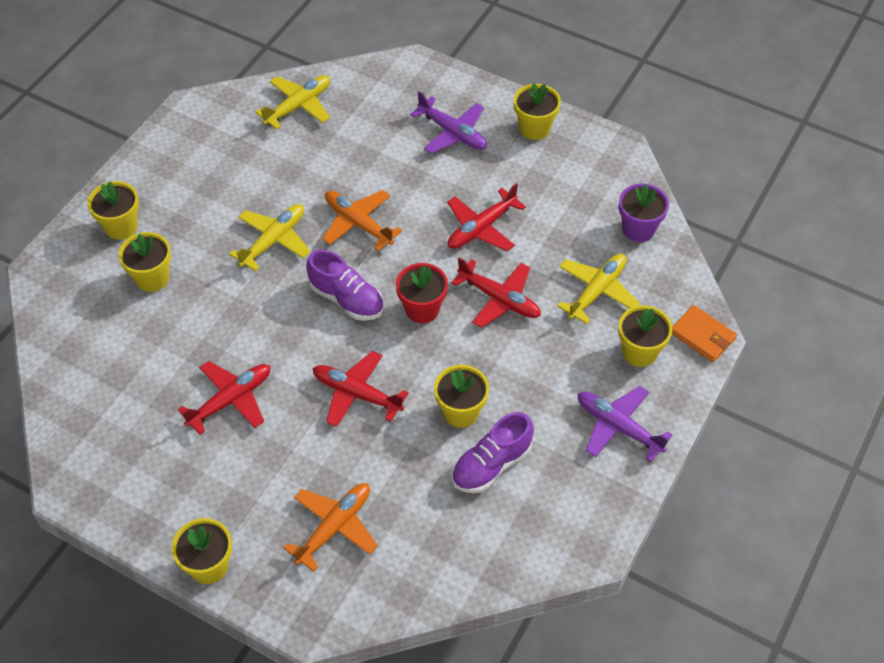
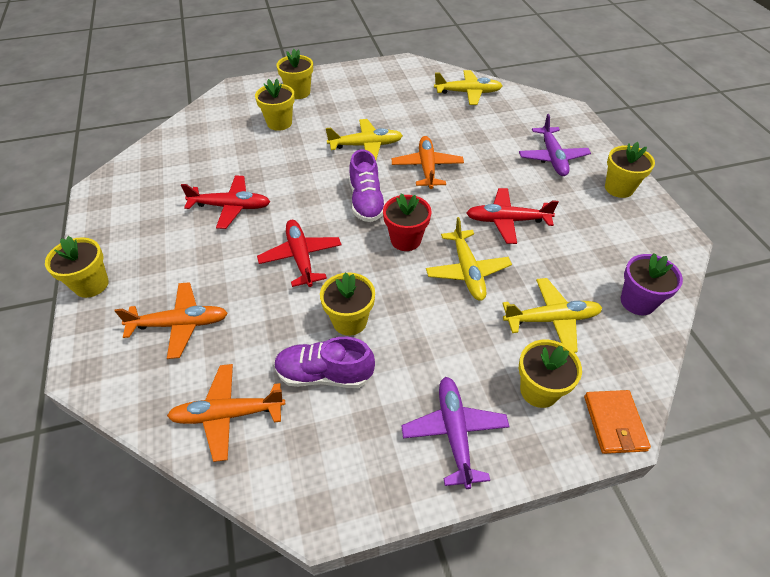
camera: 45 degrees right, 5 degrees down
(460, 550) = (228, 414): none -> orange plane
(499, 299) = (467, 271): red plane -> yellow plane

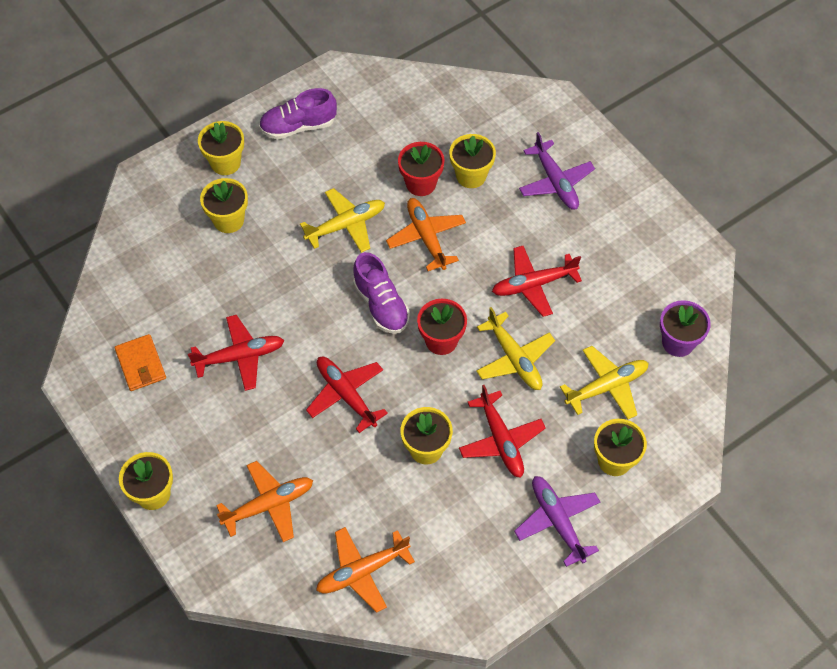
camera: 20 degrees left, 10 degrees up
(324, 374) = (427, 508): purple shoe -> purple shoe (298, 126)
(426, 335) = (501, 440): none -> red plane
(438, 134) = (421, 183): none -> red flower pot
(468, 93) = (430, 104): yellow plane -> none
(614, 423) = (682, 469): orange wallet -> orange wallet (141, 364)
(619, 188) = (633, 206): yellow flower pot -> yellow flower pot (471, 176)

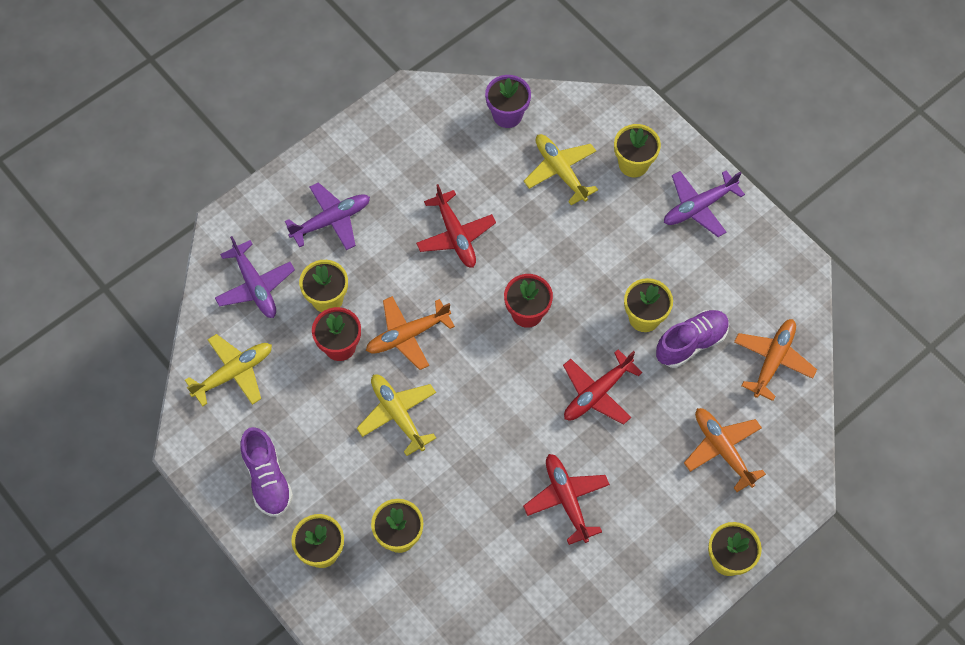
camera: 95 degrees left, 5 degrees up
(141, 364) = (587, 598): orange wallet -> none
(362, 571) = (773, 360): orange plane -> orange plane turned 120 degrees counterclockwise
(381, 305) = (492, 371): purple shoe -> purple shoe (691, 343)
(489, 121) = (255, 286): none -> purple plane
(501, 440) = (626, 255): red plane -> none
(514, 358) = (539, 248): yellow plane -> yellow plane (233, 373)

